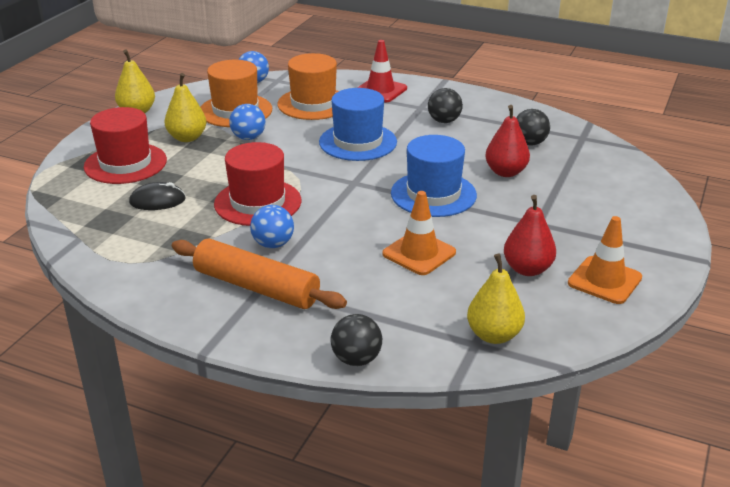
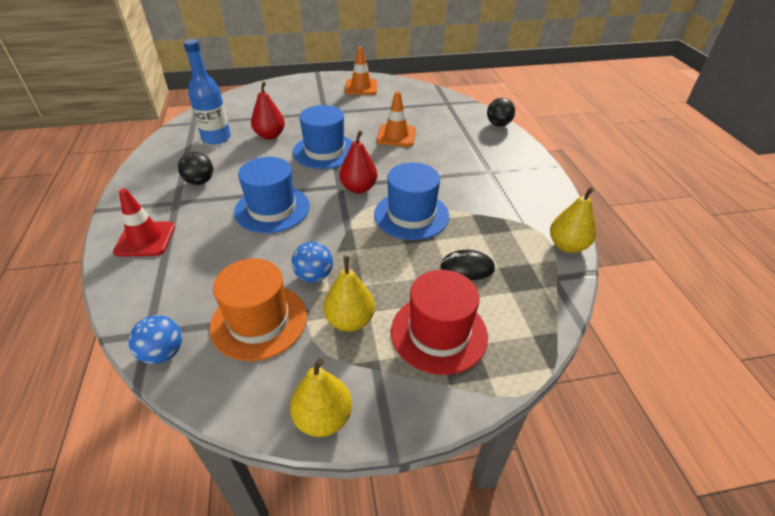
camera: 125 degrees left, 10 degrees up
(157, 201) = (467, 267): black mouse -> black mouse turned 45 degrees counterclockwise
(256, 287) = (493, 172): orange rolling pin -> none
(258, 202) = (411, 215): red hat -> blue hat
(273, 244) = (449, 185): blue ball -> none
(313, 104) = (205, 270): orange hat -> none
(494, 335) = (436, 100): yellow pear -> yellow pear (567, 246)
(527, 269) = (374, 105): red pear -> red pear (358, 188)
(529, 143) = (216, 138): black ball -> blue bottle

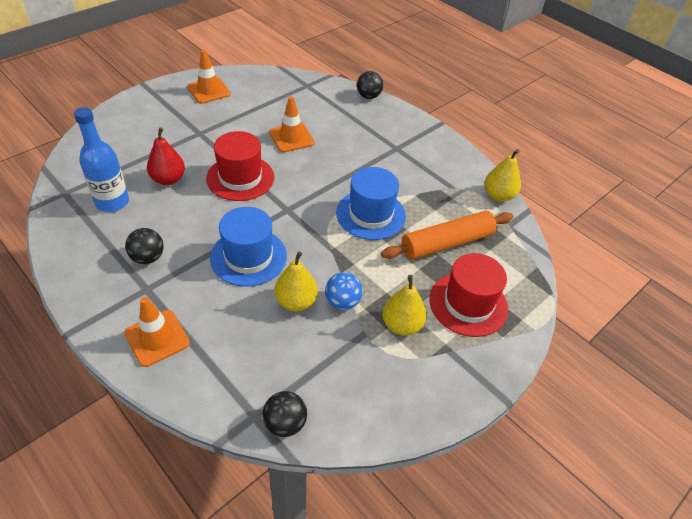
camera: 35 degrees left, 5 degrees up
(145, 239) = (157, 338): red traffic cone -> orange traffic cone
(163, 353) = (285, 423): blue ball -> black ball
(259, 321) = (335, 359): orange hat -> none
(323, 418) = (445, 403): yellow pear -> yellow pear (296, 302)
(325, 151) = (240, 178): blue hat -> red hat
(358, 188) = (306, 205): red pear -> none
(467, 267) = (447, 243): black mouse -> orange rolling pin

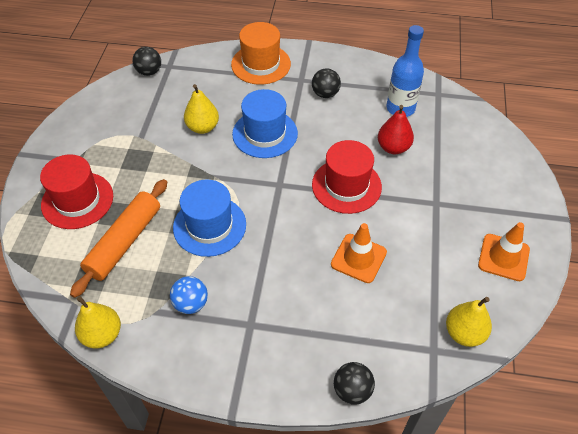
camera: 145 degrees right, 5 degrees up
(157, 338) = (261, 64): orange traffic cone -> orange hat
(342, 302) = (172, 146): blue ball -> blue ball (191, 304)
(402, 325) = (119, 156): yellow pear -> yellow pear (464, 333)

